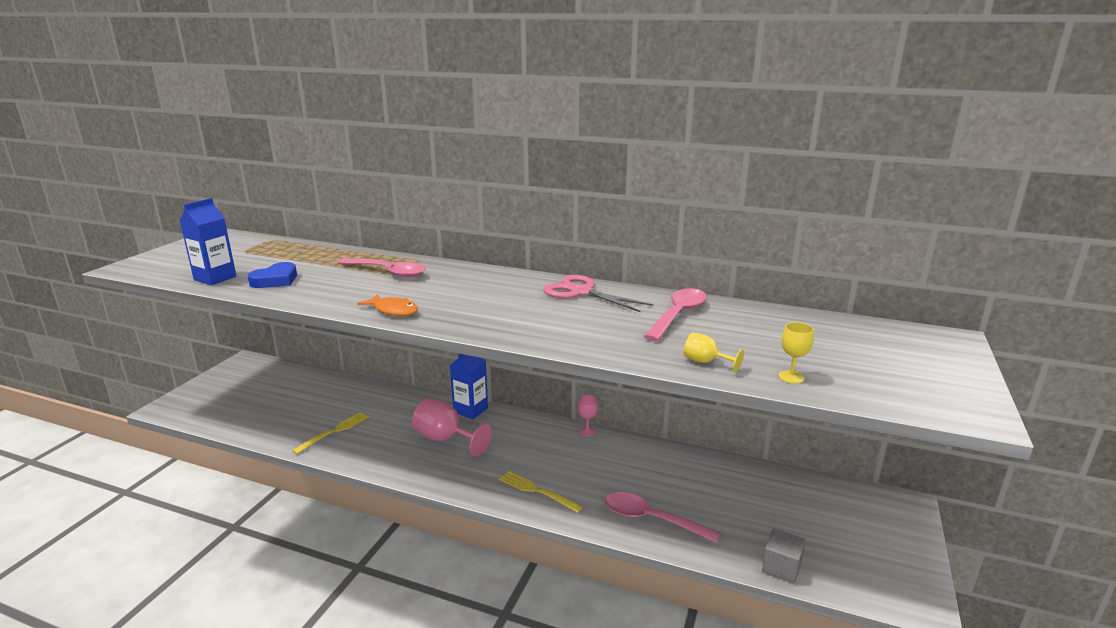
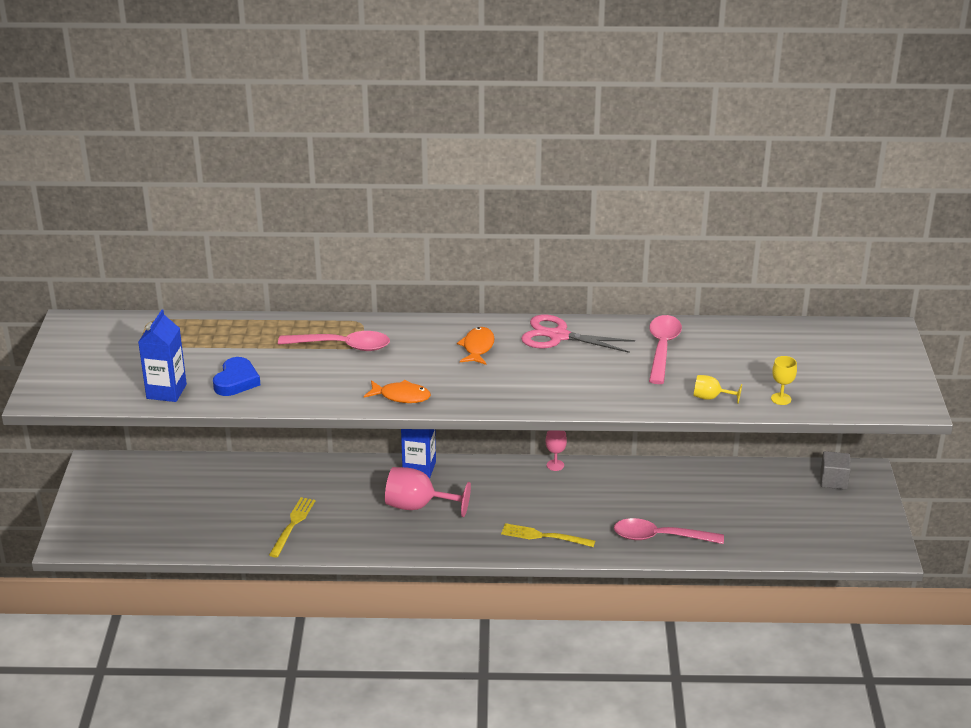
camera: 20 degrees left, 10 degrees up
(500, 289) = (477, 347): none -> orange fish
(781, 567) = (780, 551): grey cube -> grey cube (833, 480)

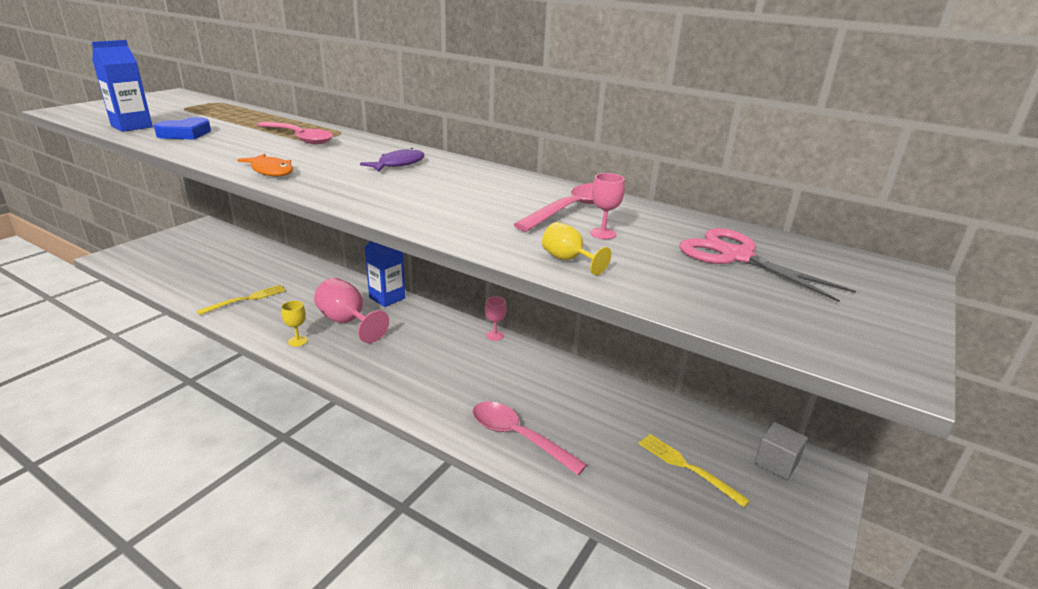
camera: 30 degrees right, 5 degrees down
(477, 347) = (398, 164): orange fish -> purple fish
(544, 536) = (411, 387): yellow fork -> yellow fork (687, 467)
(558, 336) = (483, 176): pink scissors -> pink scissors (736, 256)
(705, 365) = (603, 234): none -> pink goblet
(781, 399) = (663, 289): yellow goblet -> yellow goblet (298, 341)

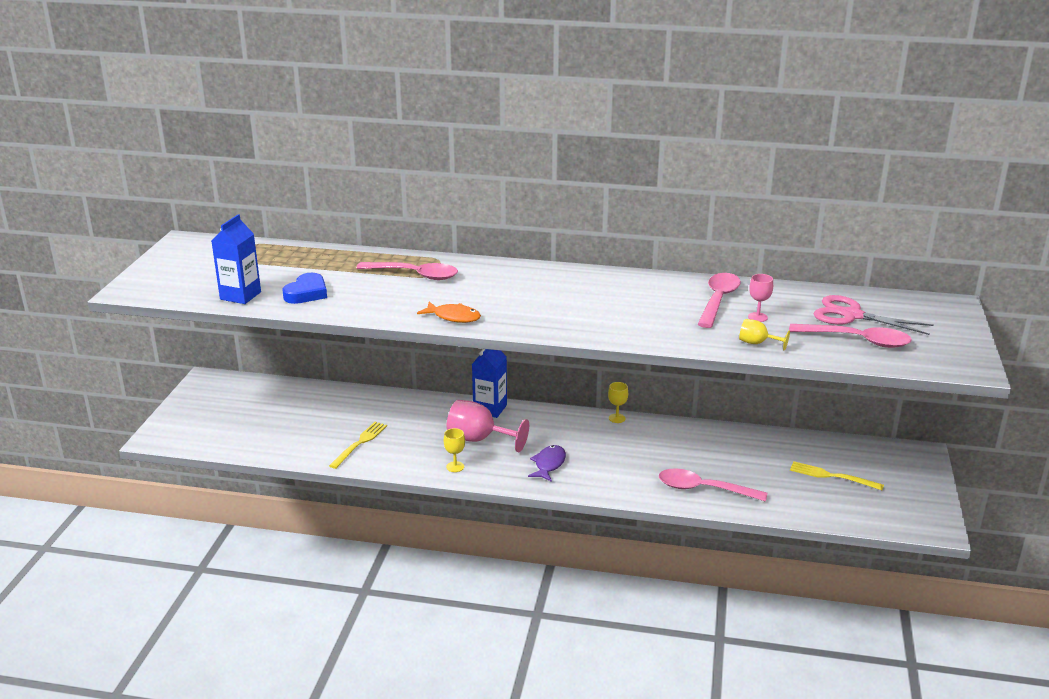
camera: 20 degrees left, 0 degrees up
(398, 164) = (540, 286): purple fish -> purple fish (549, 464)
(494, 335) = (617, 418): pink goblet -> yellow goblet
(717, 286) = (857, 340): none -> pink spoon
(776, 463) = (887, 457): grey cube -> none

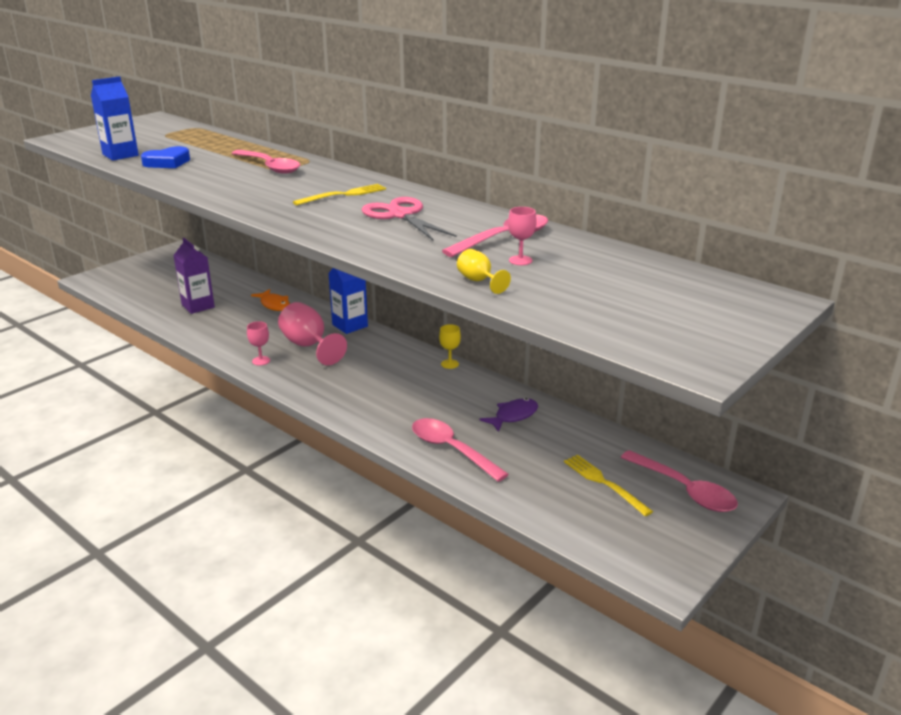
camera: 30 degrees right, 0 degrees up
(319, 433) = (198, 306): none -> purple carton
(360, 443) = (215, 322): yellow fork -> yellow fork (343, 195)
(453, 317) = (241, 200): orange fish -> orange fish (274, 305)
(455, 467) = (261, 361): yellow goblet -> pink goblet
(549, 464) = (339, 383): purple fish -> purple fish (513, 416)
(852, 315) = (631, 282): pink scissors -> pink scissors (401, 215)
(857, 340) = (597, 305): pink spoon -> pink spoon (684, 490)

